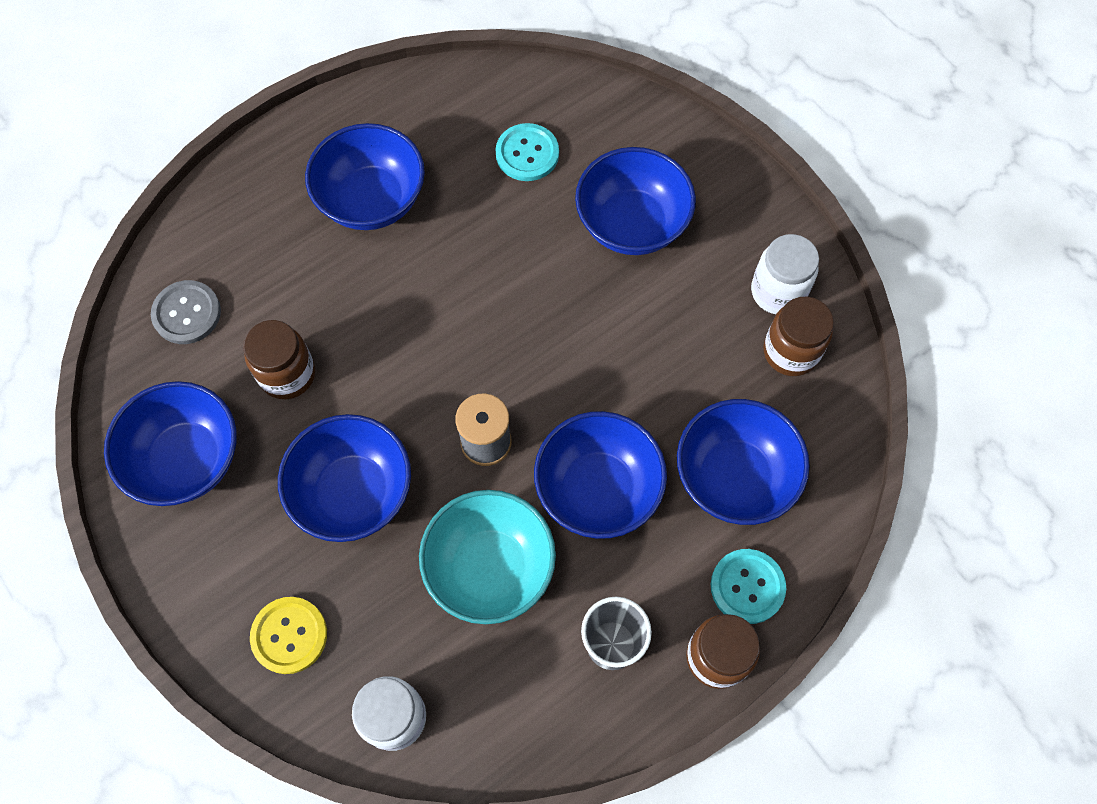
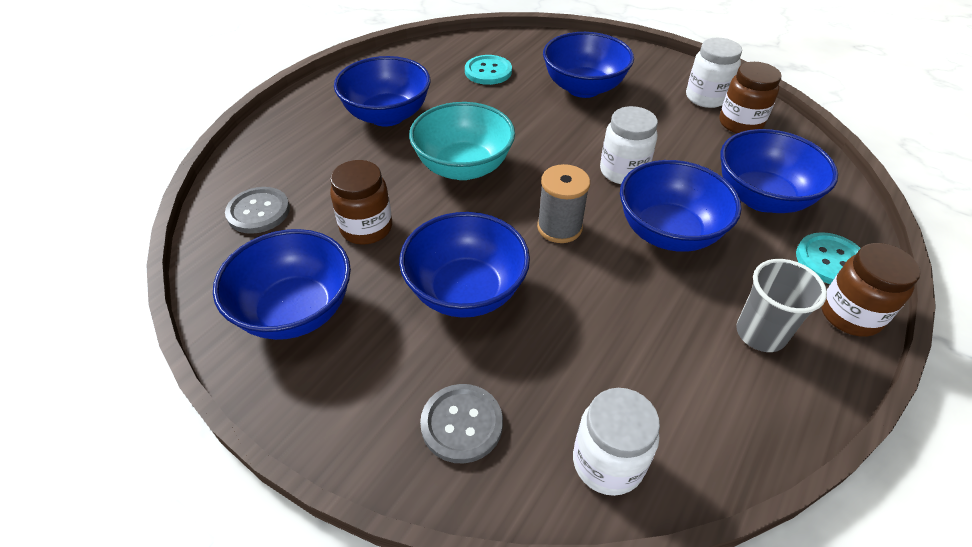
camera: 20 degrees left, 20 degrees down
(289, 635) = (462, 424): yellow button -> grey button
(490, 568) = (618, 310): turquoise bowl -> turquoise bowl (463, 167)
(600, 383) = (623, 171): none -> white jar

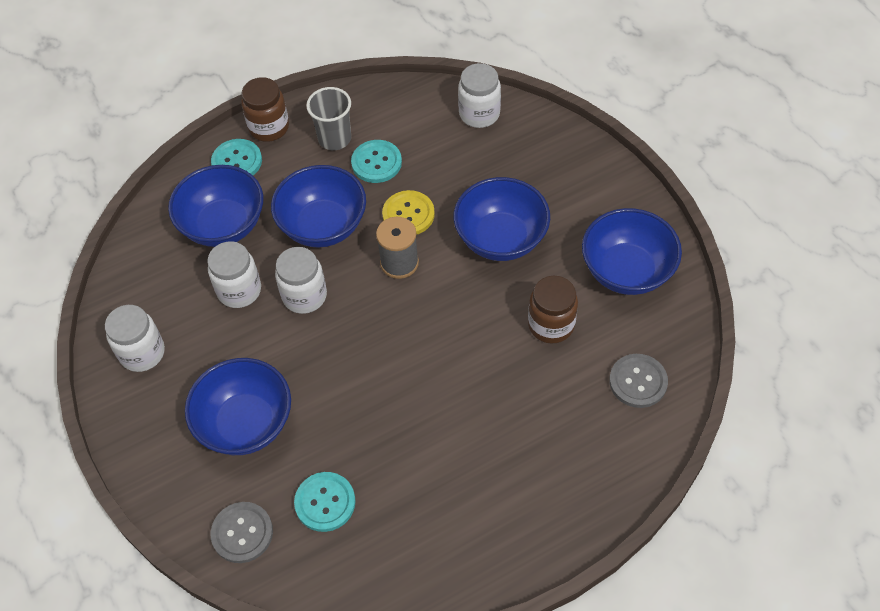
camera: 150 degrees left, 10 degrees up
(387, 115) = (475, 470): blue bowl -> none
(462, 424) = (547, 159): grey button -> grey button (242, 533)
(463, 167) = (437, 360): turquoise bowl -> none
(590, 277) = (408, 214): none -> yellow button
(680, 323) = (376, 162): none -> turquoise button
(683, 156) = (239, 290): none -> white jar
(740, 123) = (150, 305): brown jar -> none

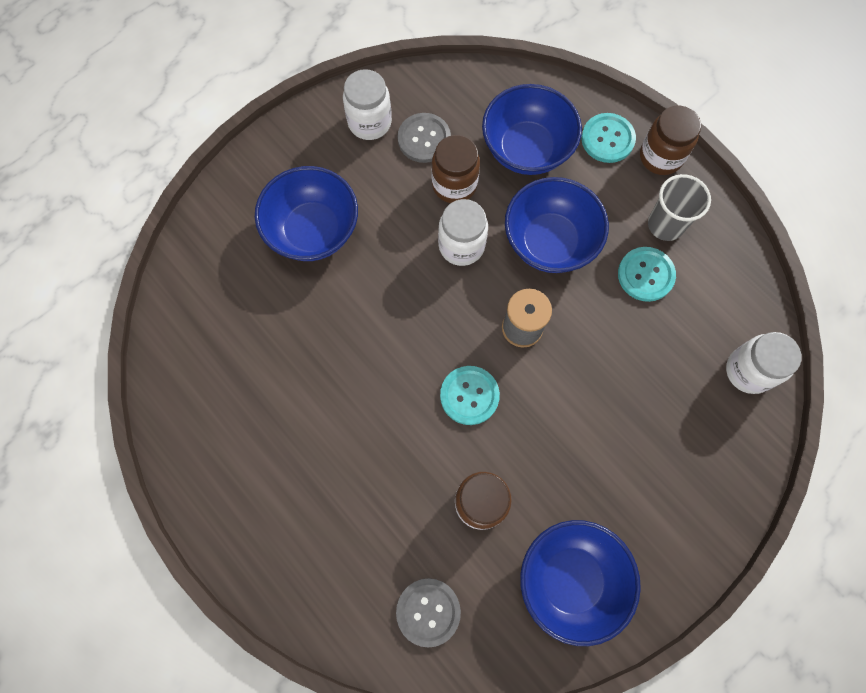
camera: 75 degrees right, 15 degrees up
(239, 290) = (454, 185): white jar -> brown jar
(242, 533) = (206, 257): grey button -> grey button (424, 139)
(325, 502) = (244, 321): turquoise button -> turquoise button (469, 395)
(408, 214) = (586, 323): yellow button -> none
(501, 238) = (579, 428): blue bowl -> none

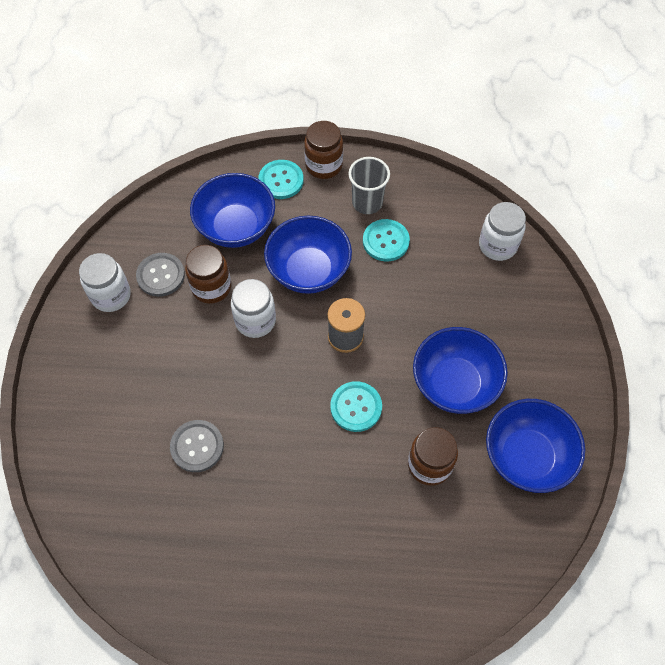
camera: 45 degrees left, 10 degrees down
(313, 230) = (143, 398): blue bowl -> blue bowl (454, 384)
(428, 612) = (467, 561): grey button -> grey button (197, 446)

